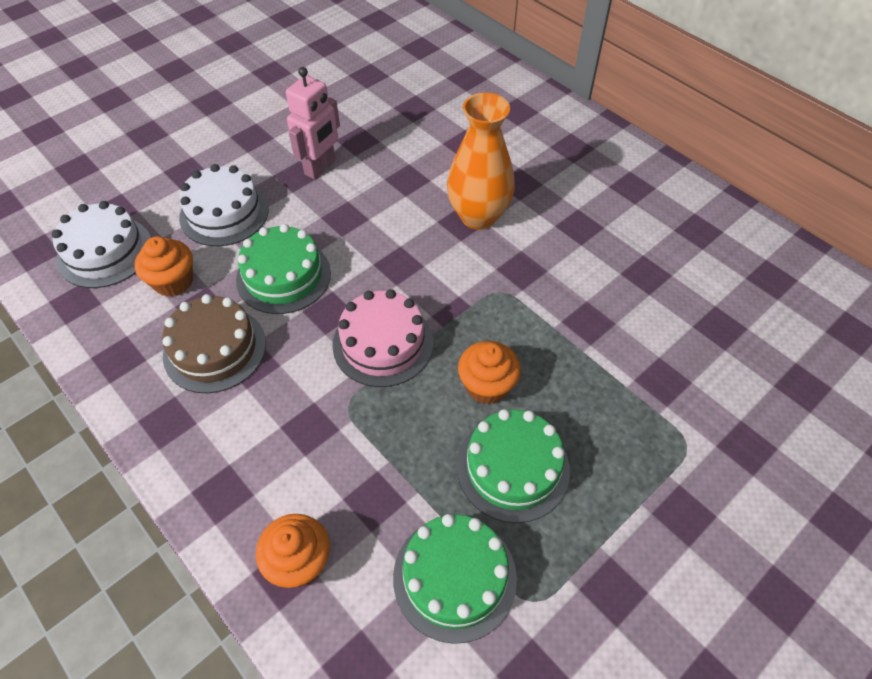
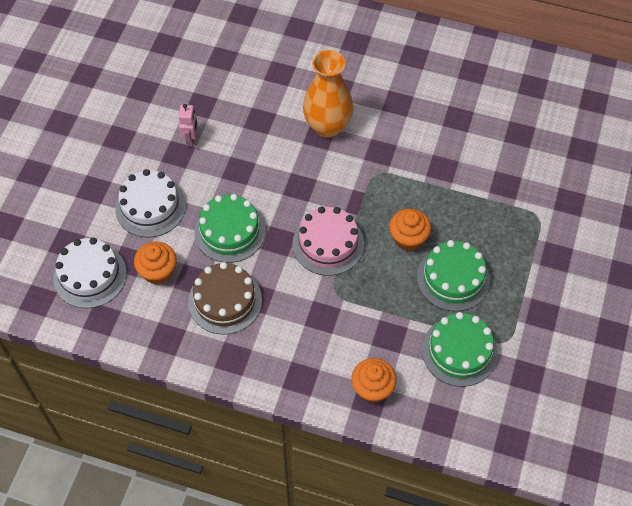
camera: 30 degrees left, 5 degrees up
(320, 167) = (191, 139): pink robot -> pink robot, size x0.63

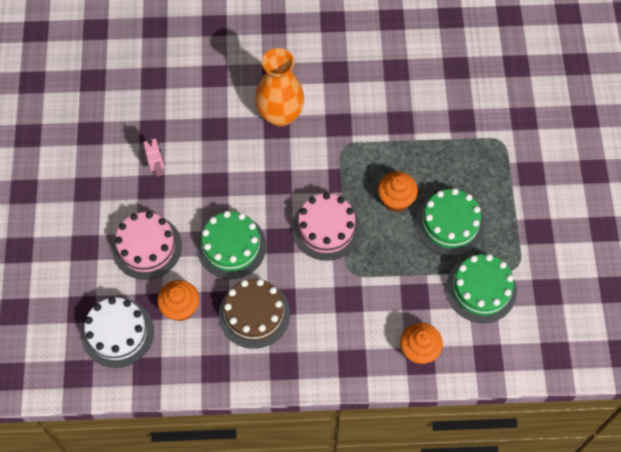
camera: 20 degrees left, 5 degrees up
(150, 207) = (147, 247): white cake -> pink cake

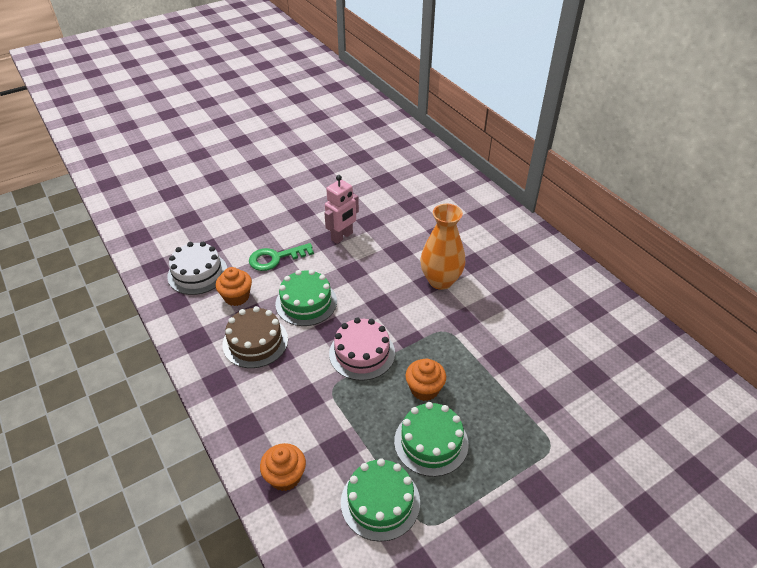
camera: 60 degrees right, 20 degrees down
(147, 247) = (275, 258): pink cake -> green key
(157, 168) = (342, 237): pink robot -> pink robot, size x1.59

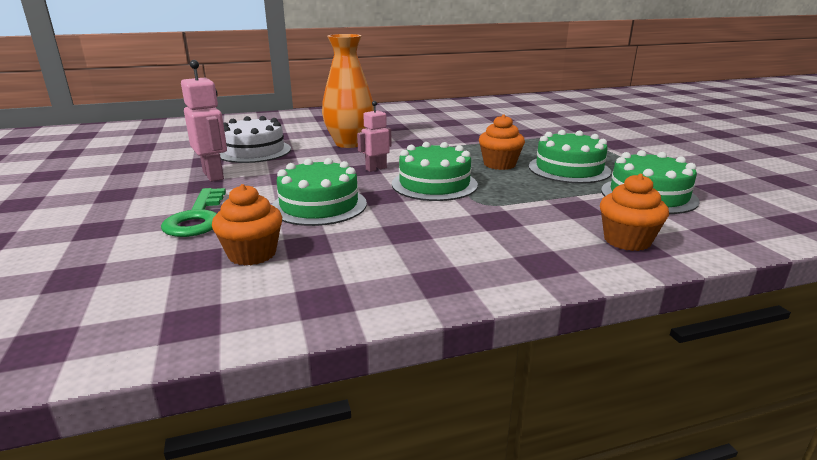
camera: 75 degrees left, 20 degrees down
(197, 273) = (138, 290): white cake -> white cake (254, 151)
(255, 342) = (371, 245): brown cake -> none
(362, 353) = (434, 184): pink cake -> green cake
(384, 312) = (376, 168): none -> pink robot

